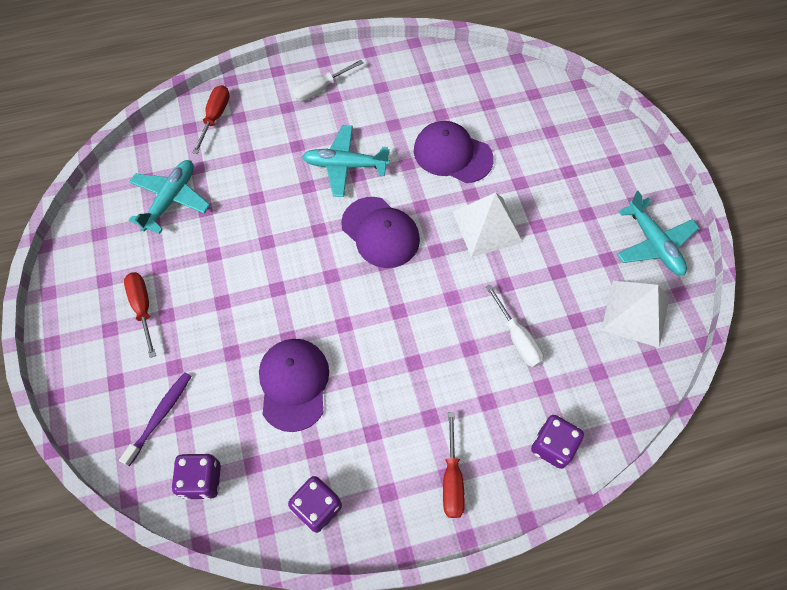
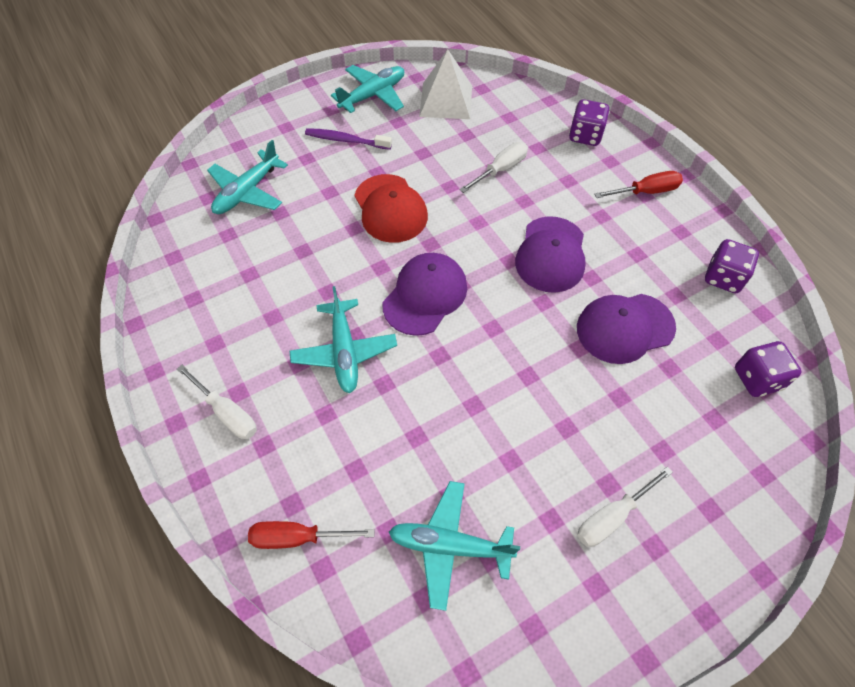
camera: 105 degrees left, 5 degrees down
(143, 308) = (612, 516): red screwdriver -> white screwdriver
(160, 416) = (721, 443): purple toothbrush -> purple toothbrush (346, 140)
(452, 154) = (305, 252): purple cap -> purple cap (551, 254)
(487, 227) = (390, 208): white pyramid -> red cap
(534, 121) = (247, 192): none -> turquoise plane

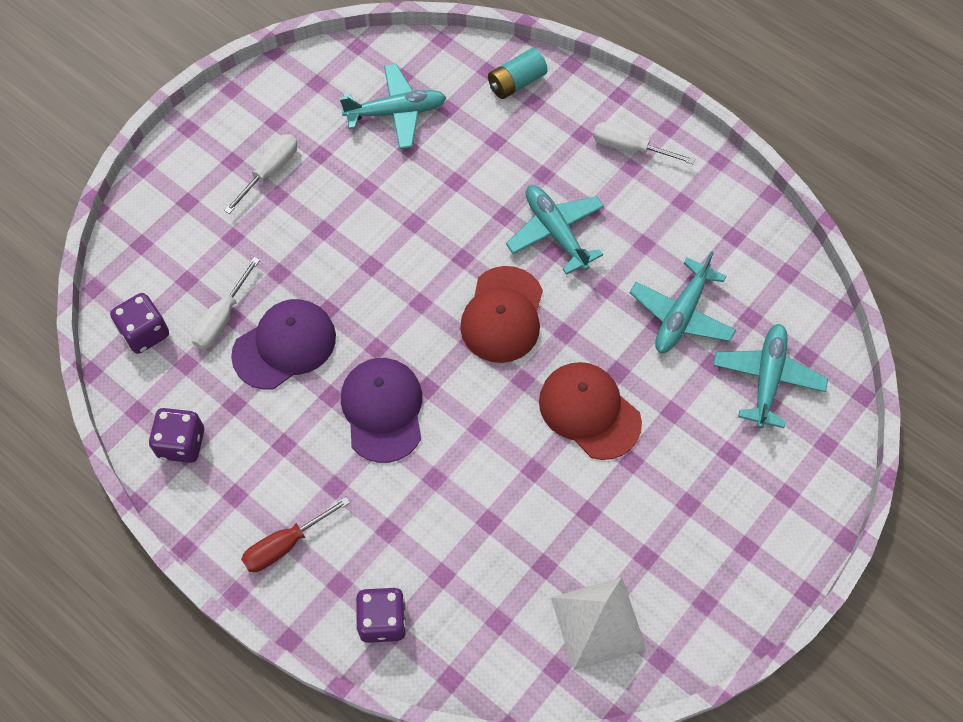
camera: 160 degrees right, 5 degrees up
(298, 537) = (516, 82): red screwdriver -> turquoise battery
(346, 140) = (696, 499): purple toothbrush -> none
(373, 95) = (704, 596): turquoise plane -> turquoise plane (681, 314)
(425, 295) = (502, 315): purple cap -> red cap
(500, 170) = (479, 518): white screwdriver -> white screwdriver (222, 318)

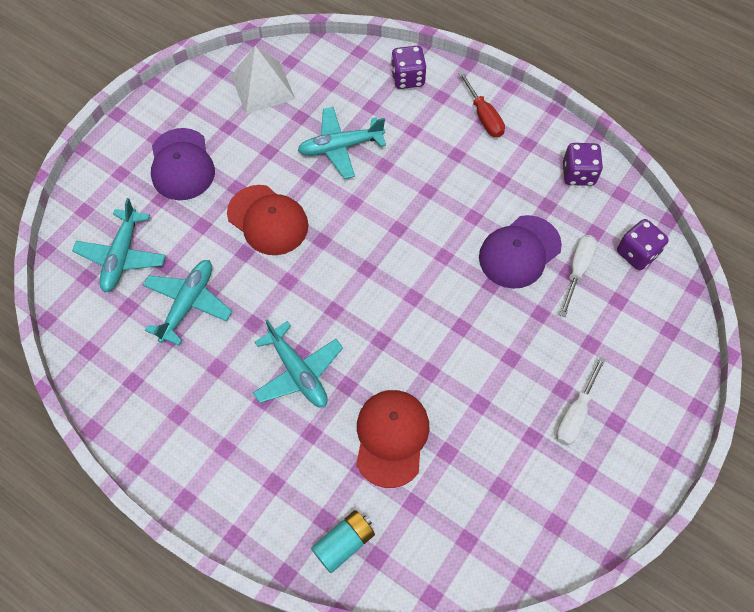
camera: 175 degrees right, 0 degrees up
(285, 544) = (483, 116): red screwdriver -> red screwdriver turned 105 degrees clockwise
(383, 410) = (430, 209): purple cap -> purple cap (181, 164)
(396, 112) = (465, 493): turquoise plane -> turquoise plane (340, 147)
(502, 315) = (341, 291): red cap -> red cap (391, 438)
(630, 148) = (225, 470): white screwdriver -> none

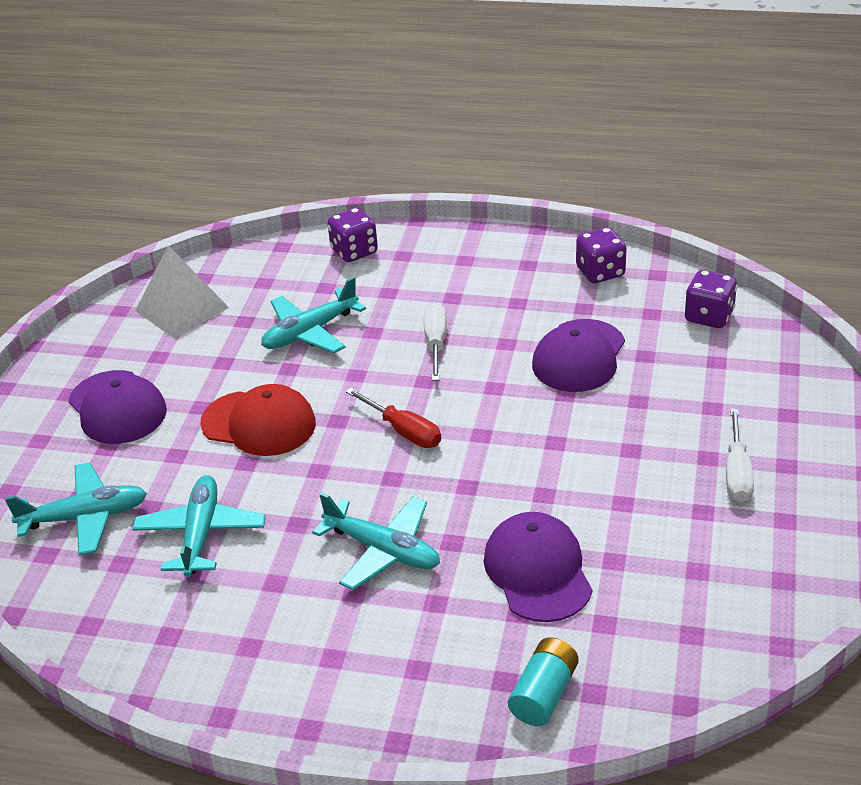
camera: 20 degrees left, 25 degrees down
(122, 256) = (85, 517): turquoise plane -> turquoise plane turned 90 degrees counterclockwise
(391, 438) = (538, 571): red cap -> purple cap
(483, 116) = (462, 257): red screwdriver -> red screwdriver (403, 431)
(577, 270) = (654, 351): white screwdriver -> white screwdriver (435, 344)

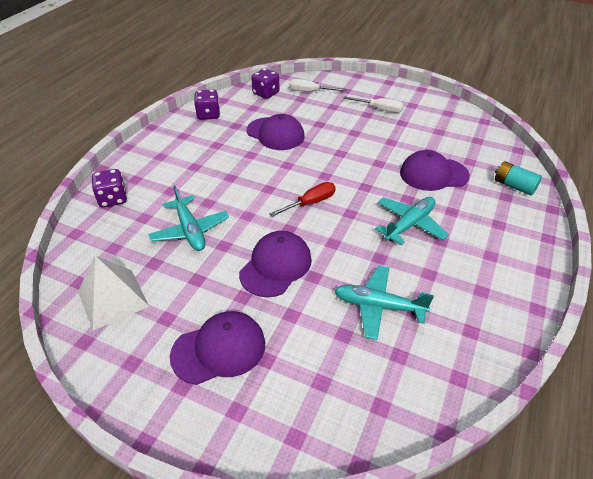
camera: 80 degrees left, 5 degrees up
(85, 517) = (345, 377): turquoise plane -> none
(259, 423) = (276, 266): red cap -> purple cap
(435, 344) = (235, 179): white screwdriver -> white screwdriver (310, 92)

